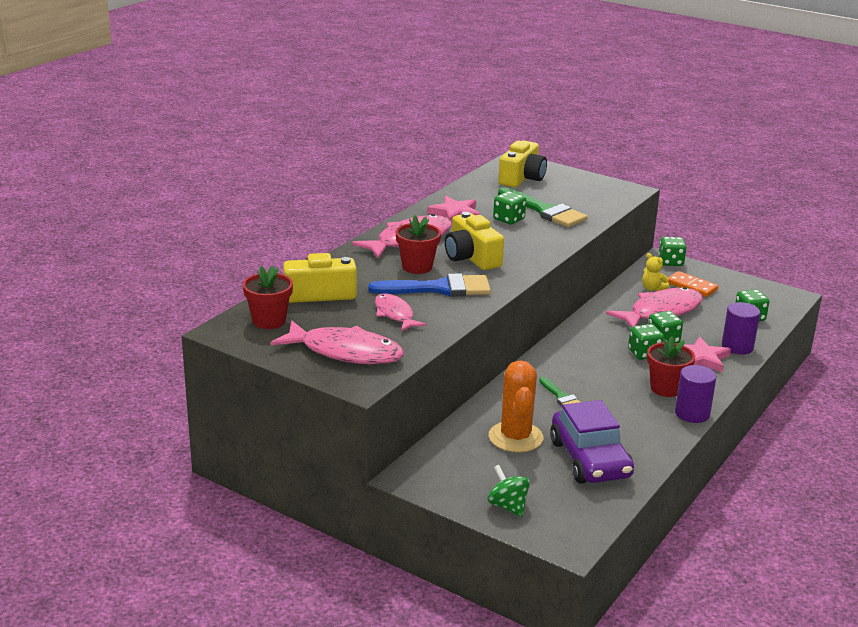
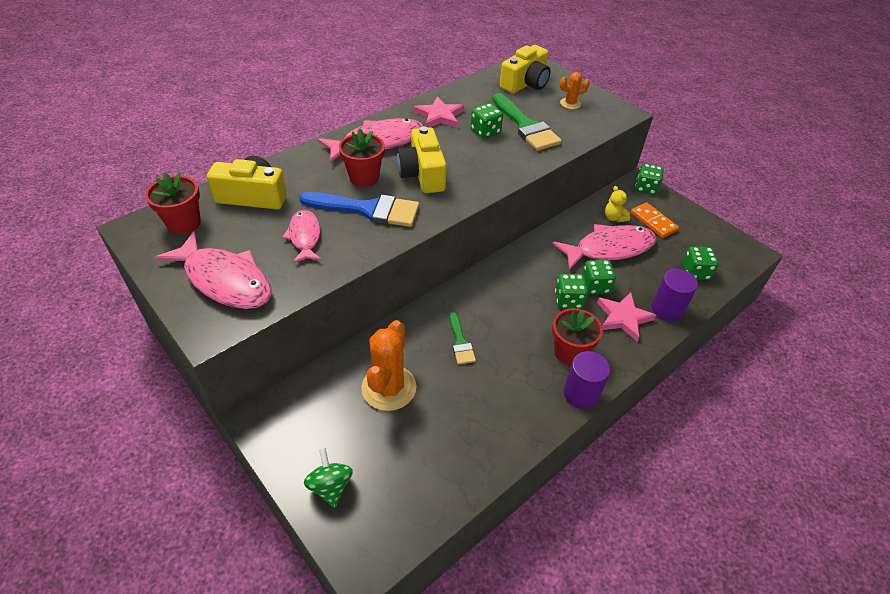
camera: 15 degrees right, 20 degrees up
(576, 189) = (570, 103): none -> orange cactus
(590, 459) = (446, 437): purple car -> none

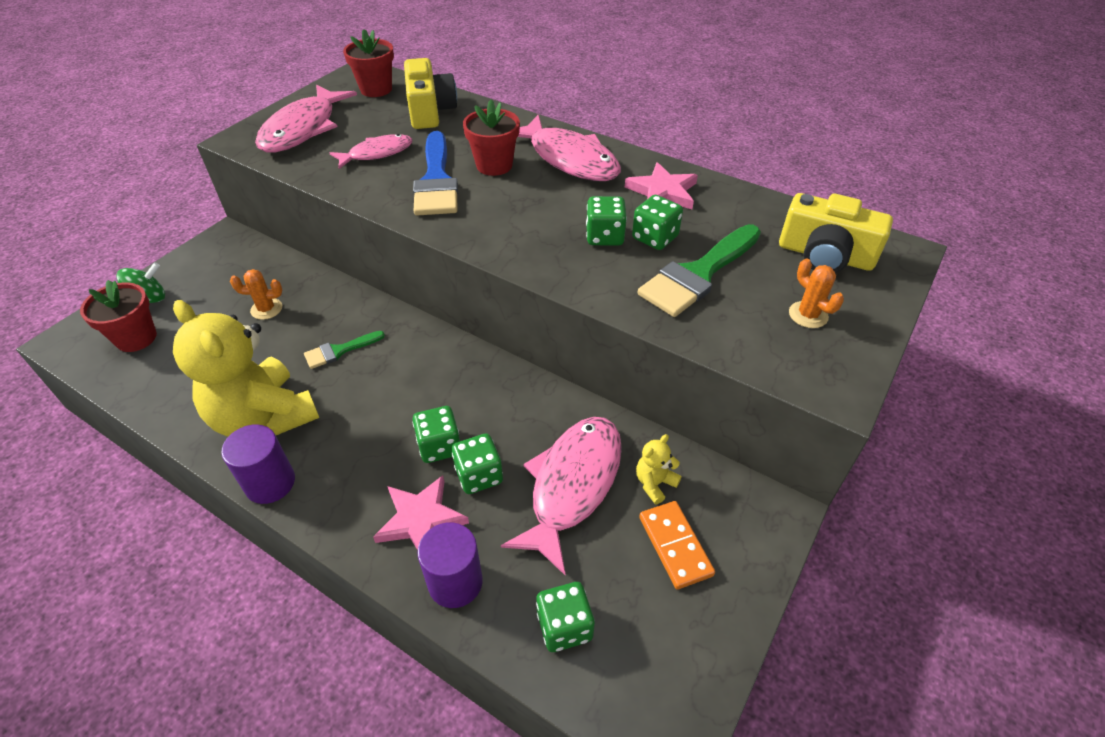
camera: 75 degrees right, 0 degrees up
(389, 388) = (266, 309): orange cactus -> orange cactus, size x0.52
(422, 174) = (523, 204): yellow camera -> none
(517, 395) = (264, 417): none -> yellow teddy bear
(569, 352) = (341, 461): red flower pot -> red flower pot (136, 338)
(609, 248) = (572, 485): pink fish -> pink fish turned 120 degrees counterclockwise
(646, 188) = (769, 526): green dice -> green dice (604, 236)
(653, 222) = (675, 546): orange domino -> orange domino turned 60 degrees counterclockwise

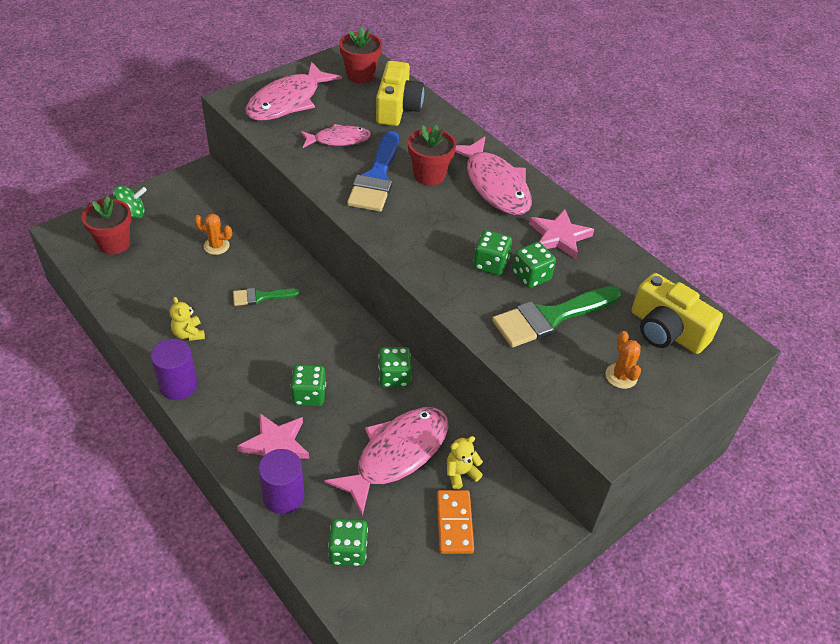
camera: 15 degrees right, 0 degrees up
(264, 417) = (189, 334): yellow teddy bear -> yellow teddy bear, size x0.40
(479, 475) = (330, 426): green dice -> green dice (394, 377)

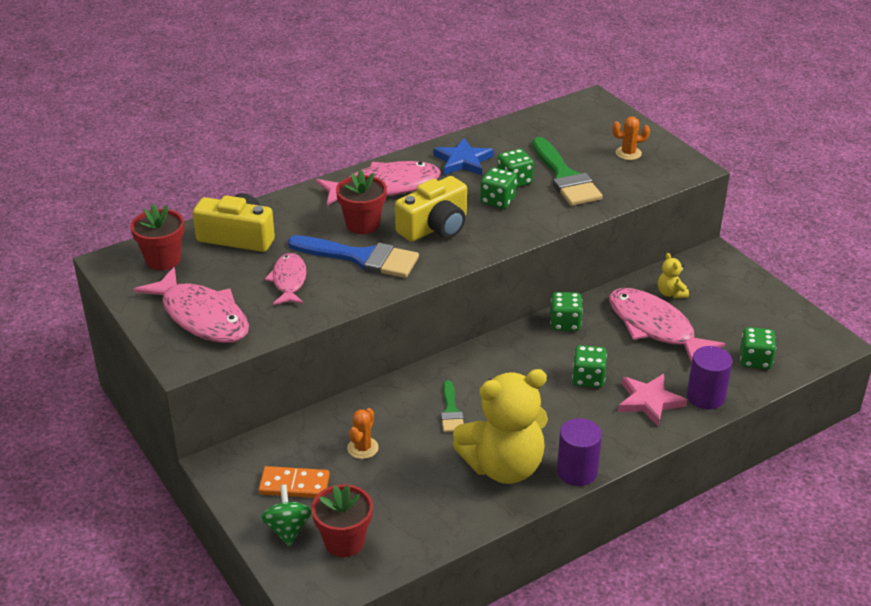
camera: 80 degrees left, 10 degrees down
(189, 334) = (503, 466): yellow teddy bear -> yellow teddy bear, size x2.49
(454, 523) = (720, 301): orange domino -> orange domino (294, 485)
(559, 236) = (463, 161): pink star -> blue star
(666, 330) = (578, 126): yellow camera -> yellow camera (435, 227)

